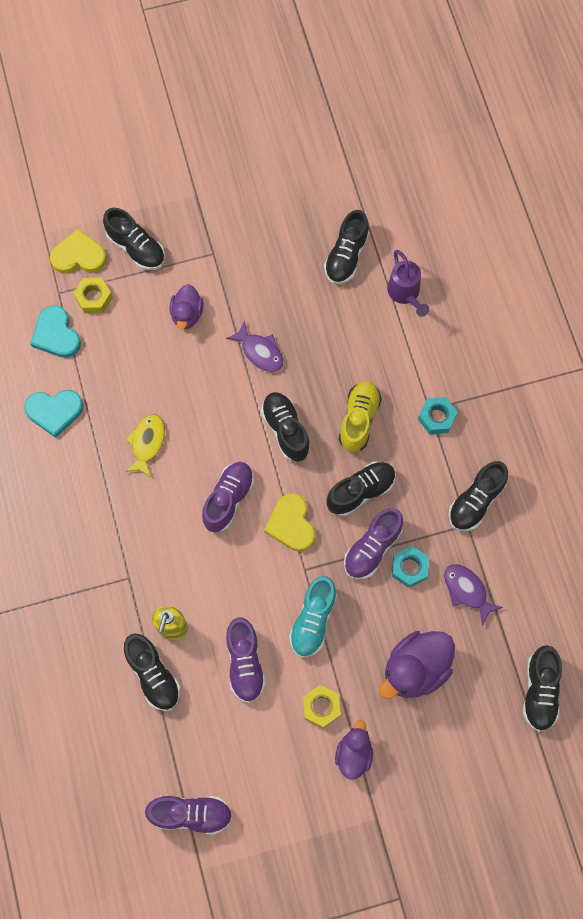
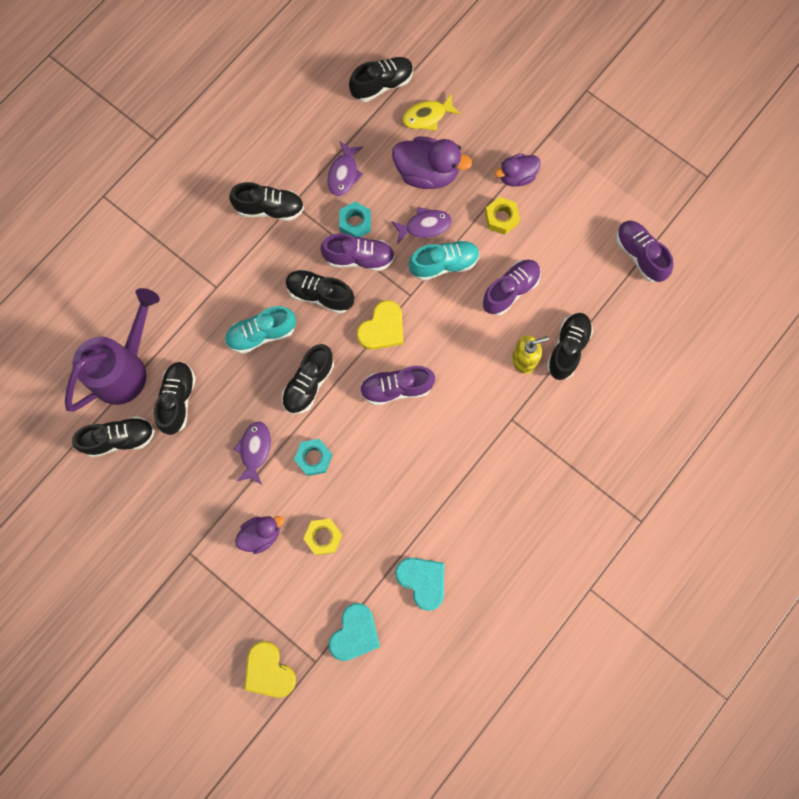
camera: 125 degrees left, 5 degrees up
(94, 298) = (299, 626): yellow nut -> yellow nut (323, 537)
(136, 248) = (227, 625): black shoe -> black shoe (178, 400)
(147, 443) = (395, 484): yellow fish -> yellow fish (427, 116)
(359, 420) = (261, 334): yellow shoe -> turquoise shoe
(363, 629) = (424, 226): none -> purple fish
(405, 294) = (124, 369): purple watering can -> purple watering can, size x1.74
(436, 417) = (219, 277): turquoise nut -> turquoise nut (313, 458)

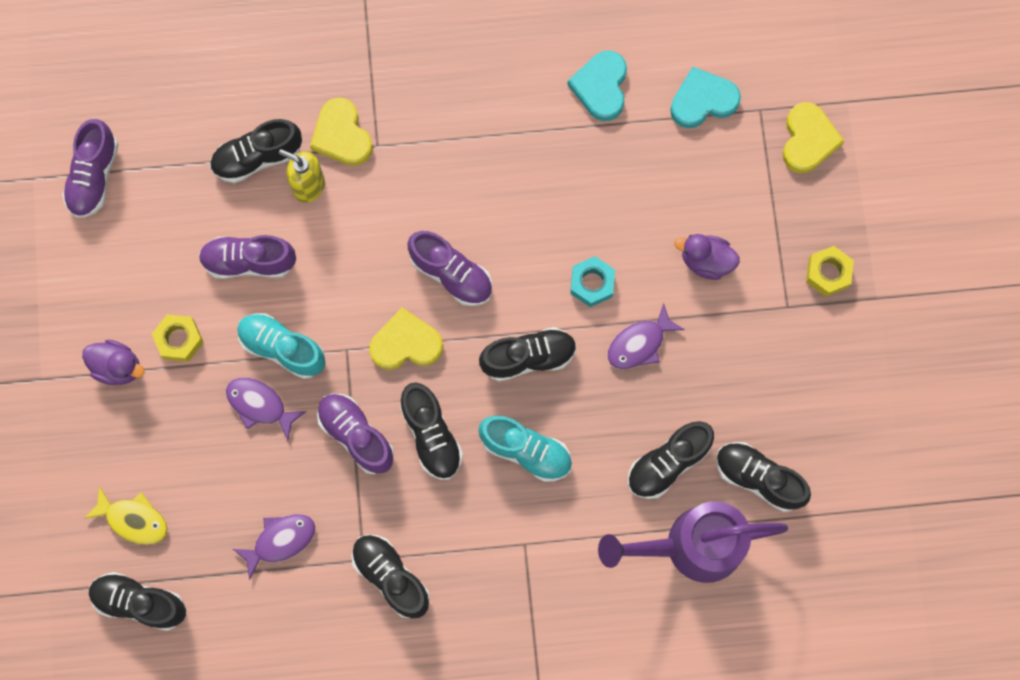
camera: 135 degrees left, 0 degrees up
(323, 537) = (651, 205): yellow nut -> yellow nut (828, 273)
(355, 223) = (323, 476): turquoise nut -> none
(427, 173) = (199, 458): purple duck -> none
(537, 406) = (342, 135): none -> yellow heart

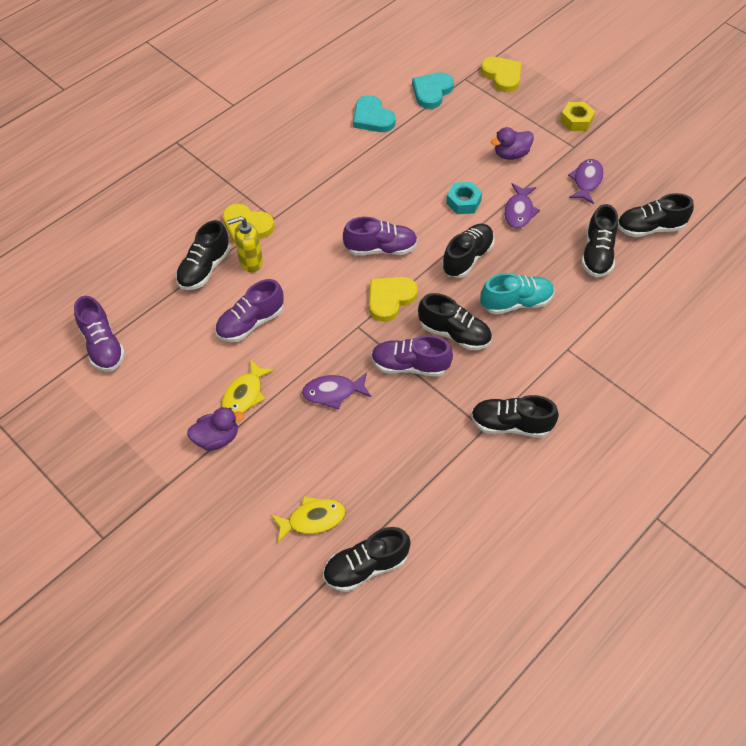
camera: 40 degrees left, 20 degrees down
(179, 340) = (245, 394): yellow nut -> yellow fish
(280, 541) = (422, 457): purple fish -> purple fish (586, 181)
(282, 348) = (317, 353): turquoise shoe -> none
(692, 546) = (655, 282): purple watering can -> none

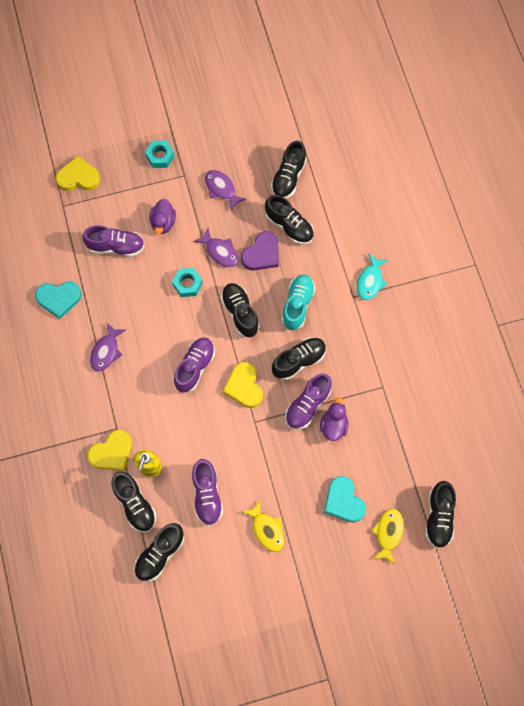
camera: 60 degrees left, 15 degrees up
(103, 346) = (164, 613): purple shoe -> purple shoe (116, 246)
(217, 438) = (292, 566): purple duck -> purple duck (333, 425)
(333, 392) = (300, 468): purple fish -> purple fish (106, 351)
(432, 92) = (60, 238): turquoise heart -> turquoise heart (343, 501)
(510, 424) = (389, 369): black shoe -> black shoe (160, 554)
(546, 246) = (262, 254): none -> purple heart
(576, 121) = (160, 156): yellow nut -> turquoise nut
(599, 356) = (370, 281): none -> turquoise fish

